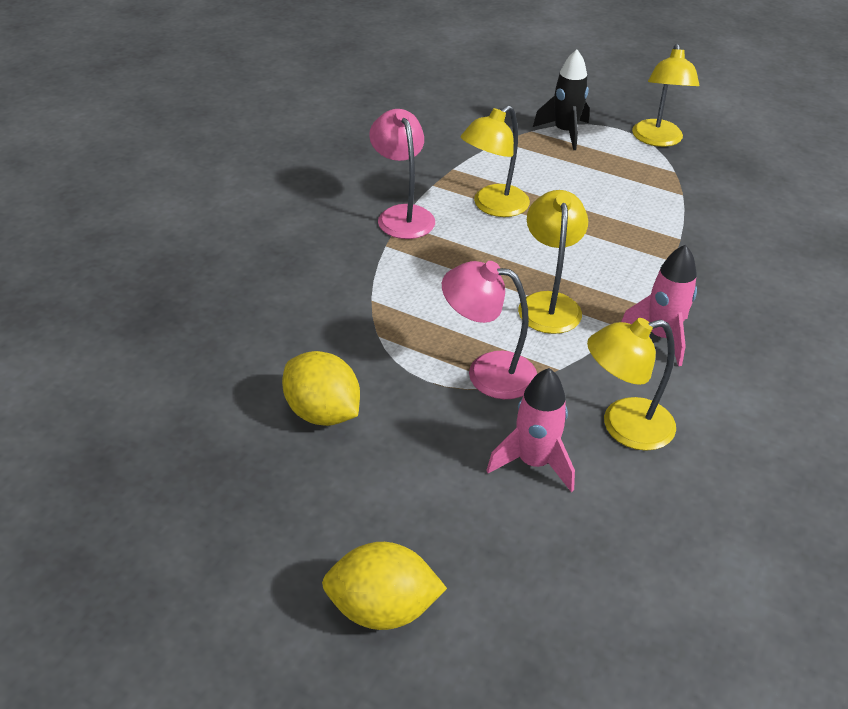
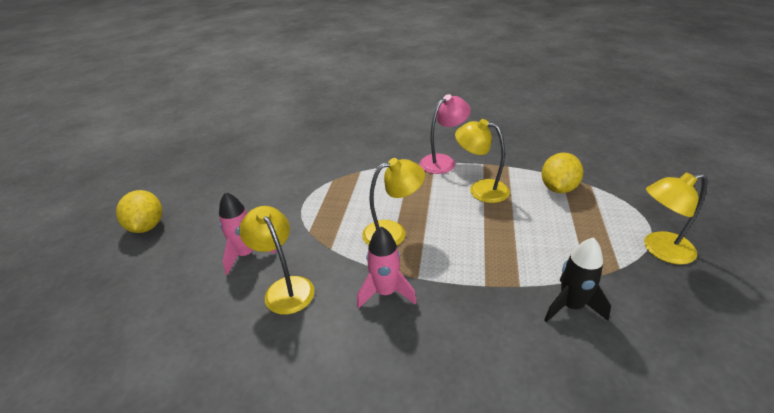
camera: 75 degrees right, 5 degrees down
(322, 413) = (269, 179): yellow lemon -> yellow lemon (558, 188)
(487, 372) = (317, 222): pink lamp -> none
(565, 132) = (607, 200): black rocket -> black rocket (571, 306)

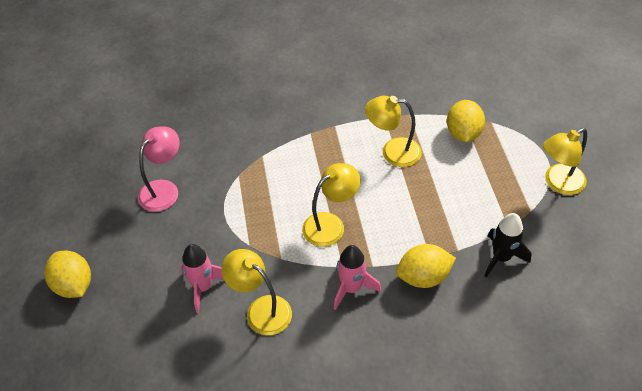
camera: 20 degrees left, 15 degrees up
(443, 161) = (343, 122): pink lamp -> pink lamp (164, 189)
(470, 302) = (423, 277): none -> yellow lemon

